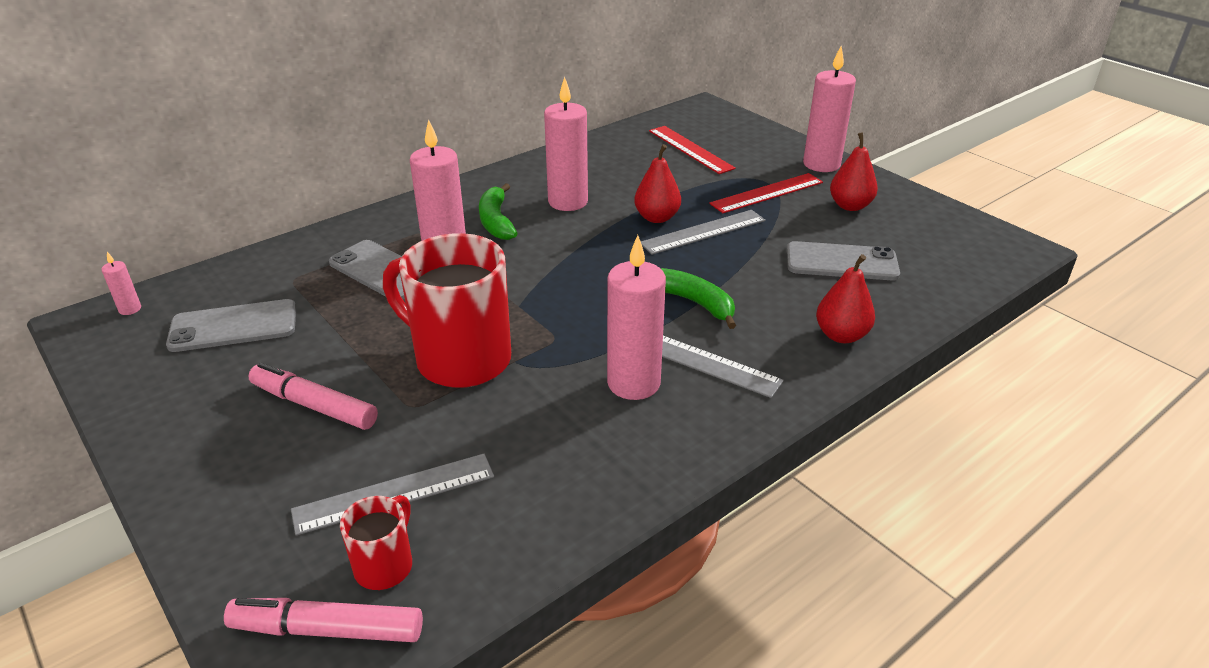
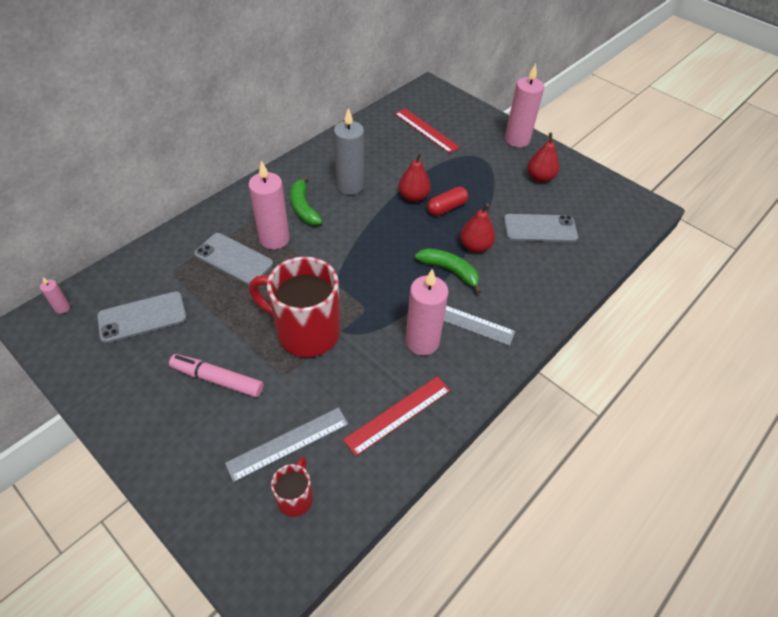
camera: 10 degrees left, 15 degrees up
(327, 630) = (272, 547): pink marker -> none
(568, 202) = (350, 186): pink candle -> grey candle
(703, 232) = (446, 208): grey ruler -> red capsule
(767, 193) = (484, 169): red ruler -> red ruler (398, 414)
(841, 335) = (546, 291): red pear -> red pear (475, 246)

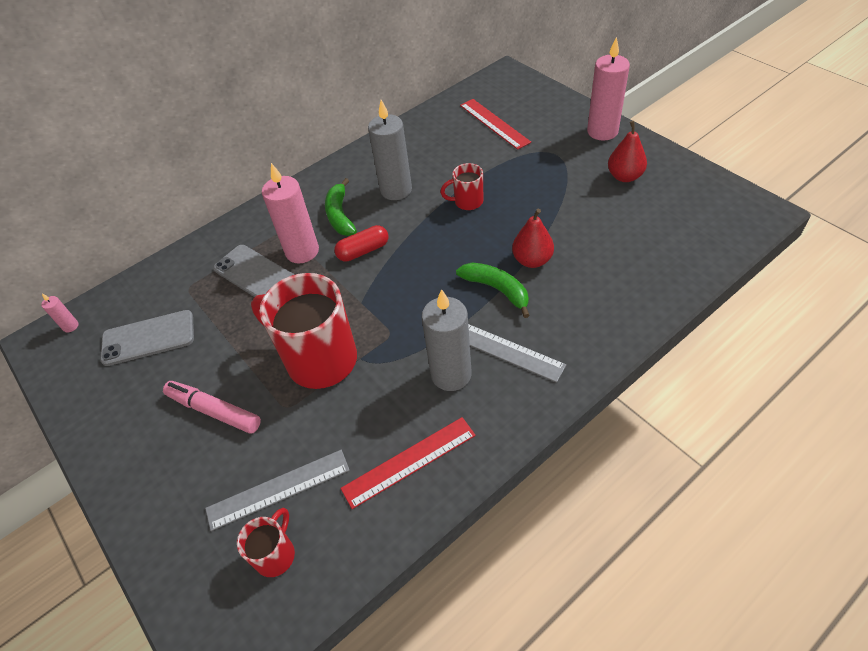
camera: 15 degrees right, 0 degrees up
(413, 197) = (467, 202): red pear -> red mug
(422, 342) = (451, 374): pink candle -> grey candle
(446, 208) = (504, 214): red capsule -> red capsule (363, 251)
(540, 228) = (615, 238): grey phone -> none

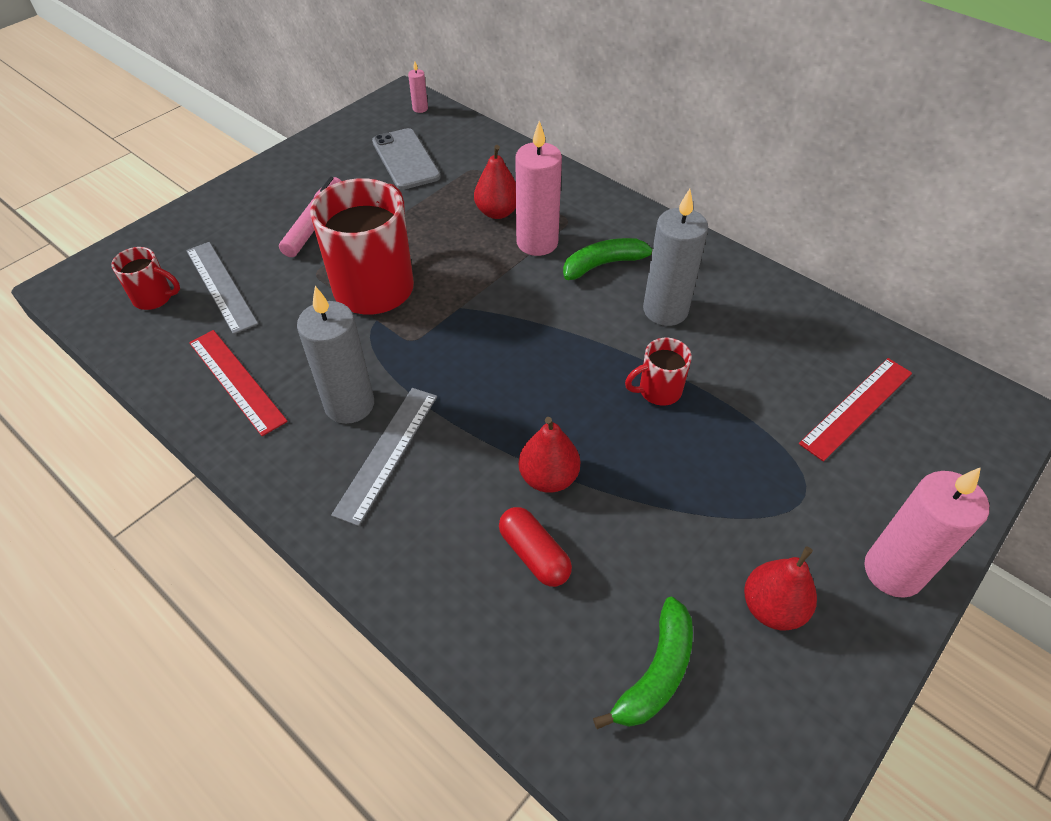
camera: 75 degrees right, 0 degrees up
(255, 274) = (497, 212): grey phone -> red pear
(363, 251) = (544, 296): red capsule -> red capsule (534, 554)
(467, 202) = (658, 391): red mug -> red mug turned 90 degrees counterclockwise
(497, 290) = (488, 440): green banana -> green banana (656, 673)

